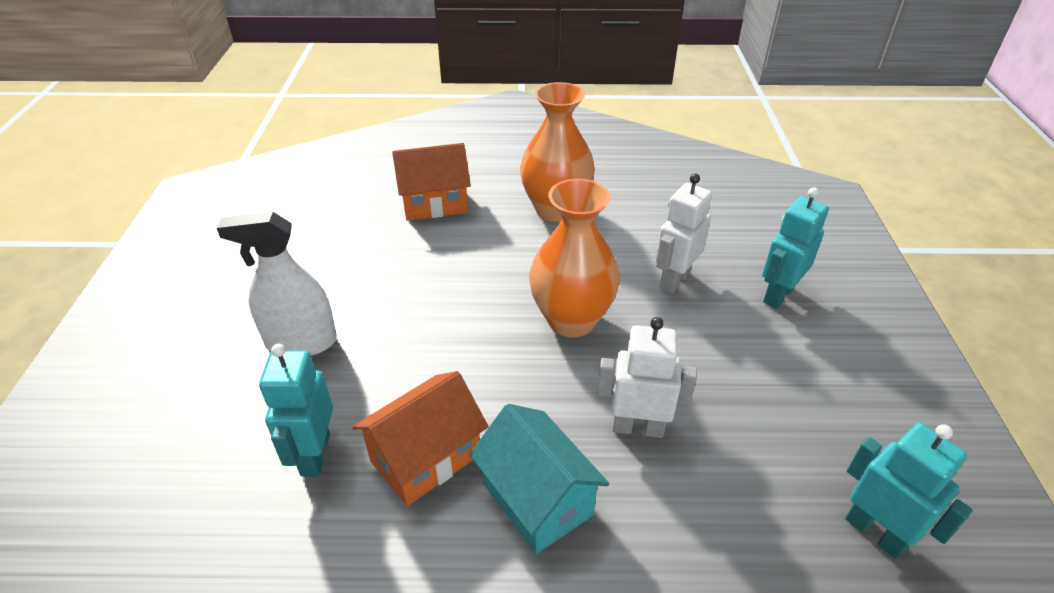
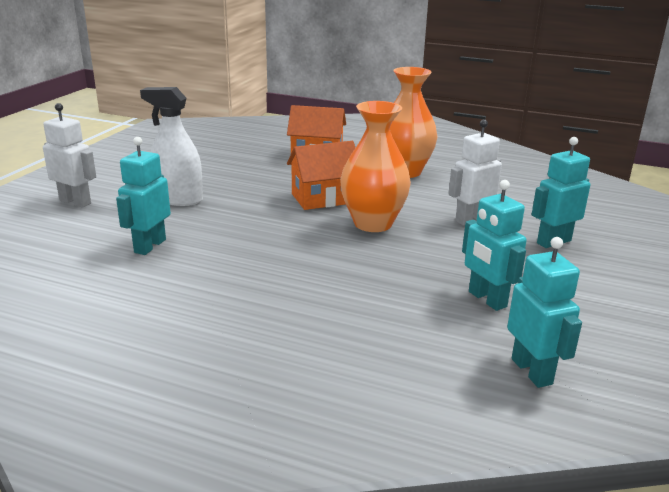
camera: 20 degrees right, 15 degrees down
(425, 458) = (219, 262): orange house -> orange house (323, 198)
(537, 499) = (279, 296): turquoise house -> none
(638, 427) = (381, 281): white robot -> white robot (75, 202)
(766, 421) = (487, 299): none -> turquoise robot

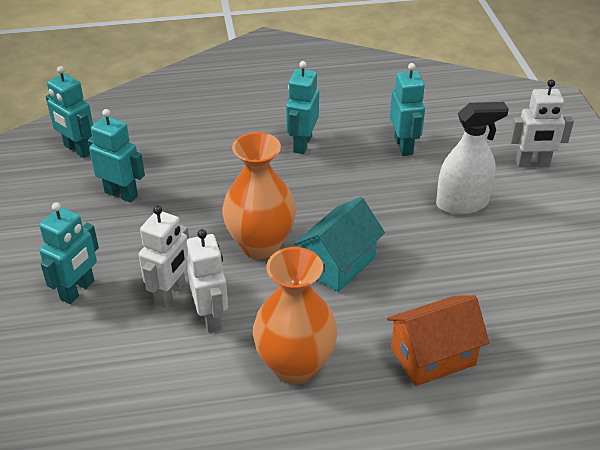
camera: 150 degrees right, 15 degrees up
(243, 281) = (302, 144): none -> turquoise robot
(323, 198) = (338, 264): orange house -> turquoise house
(445, 201) = (211, 317): none -> white robot

